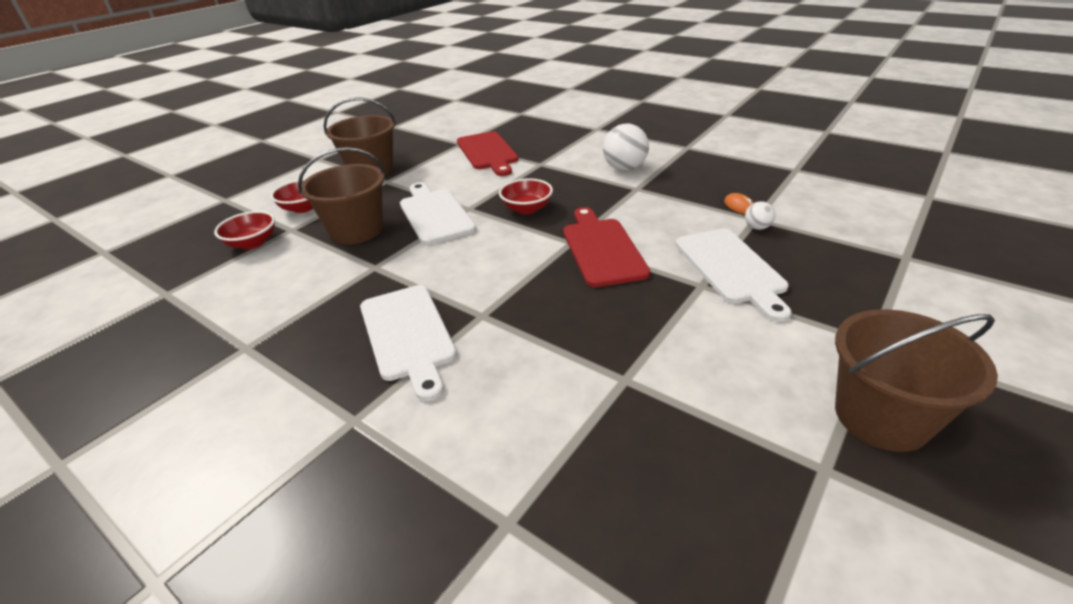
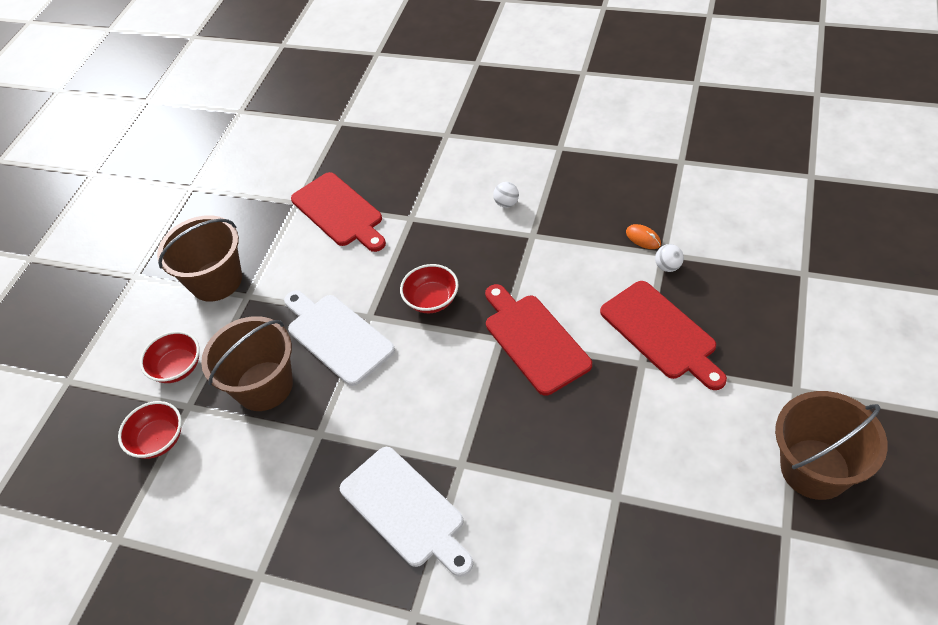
camera: 15 degrees left, 15 degrees up
(624, 168) = (506, 203): white ball -> white ball, size x0.51
(731, 268) = (661, 333): white cutting board -> red cutting board

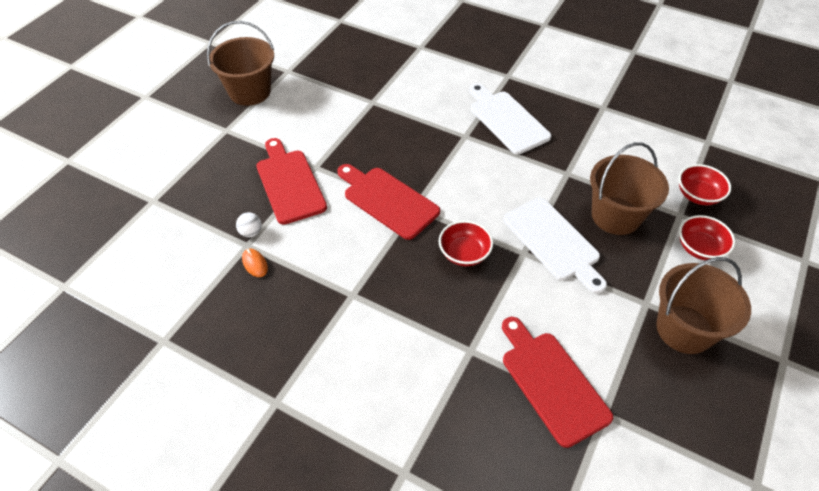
camera: 175 degrees left, 0 degrees up
(506, 203) = (364, 339): white ball -> none
(534, 340) = (388, 200): red cutting board -> red cutting board turned 150 degrees clockwise

